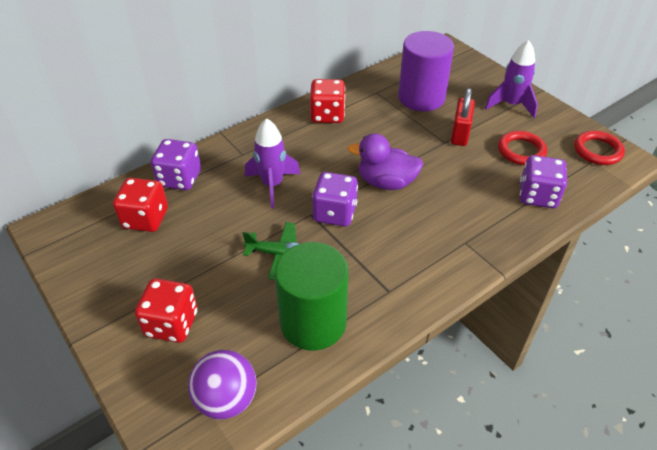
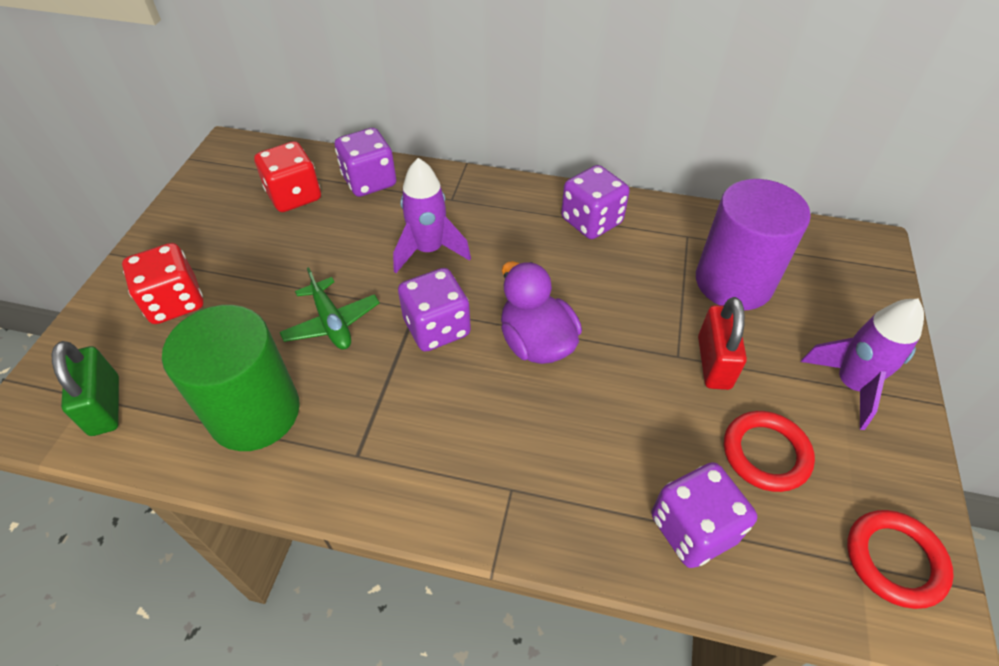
camera: 50 degrees right, 5 degrees up
(226, 399) = (105, 405): purple ball -> green padlock
(327, 115) = (591, 221): red dice -> purple dice
(460, 134) = (713, 362): red padlock -> red padlock turned 60 degrees counterclockwise

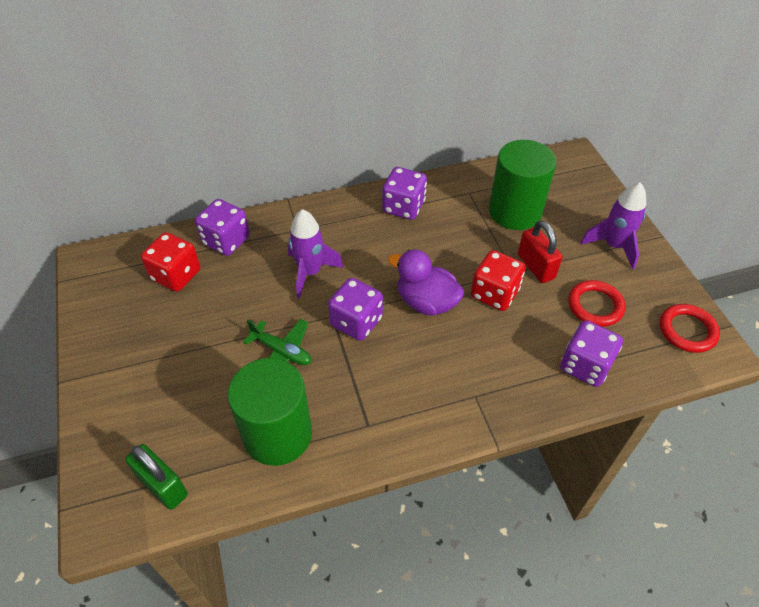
camera: 30 degrees left, 0 degrees up
(175, 302) = (150, 392): red dice -> red dice (494, 293)
(733, 282) = (515, 211): purple cylinder -> green cylinder

